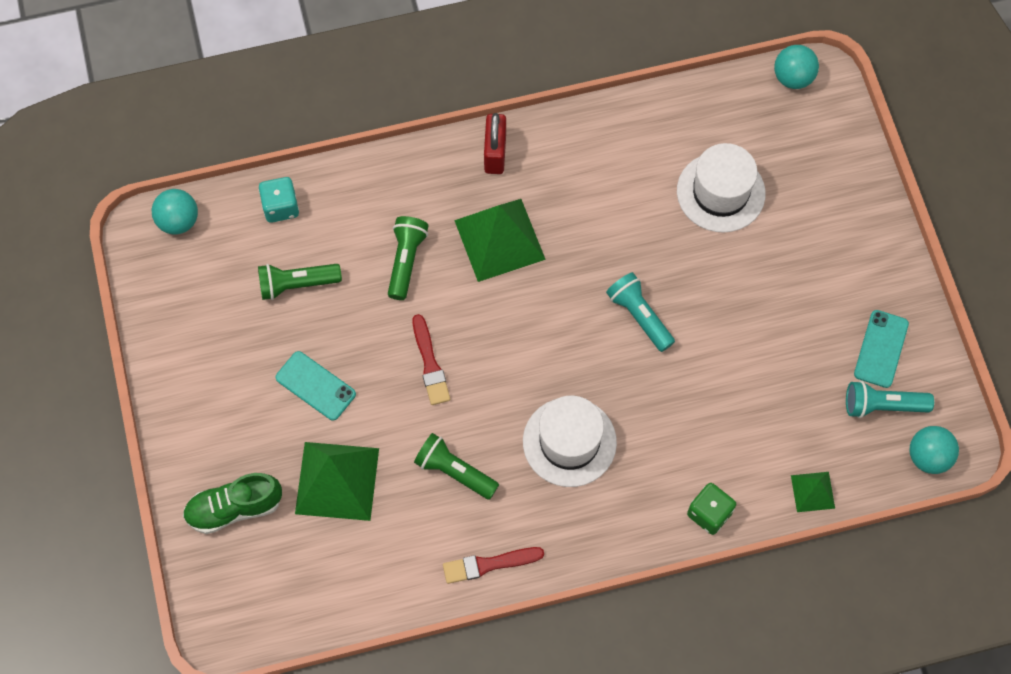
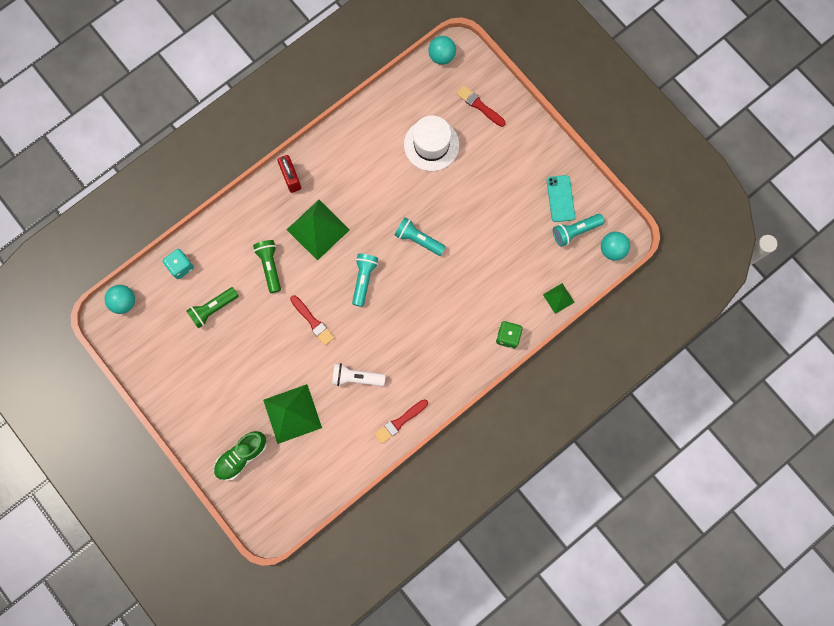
camera: 25 degrees left, 10 degrees up
(315, 386) = (253, 364): turquoise phone -> none
(454, 471) = (356, 377): green flashlight -> white flashlight
(532, 338) = (364, 279): none -> turquoise flashlight
(569, 442) = (412, 331): white hat -> none
(818, 168) = (479, 106): none -> red brush

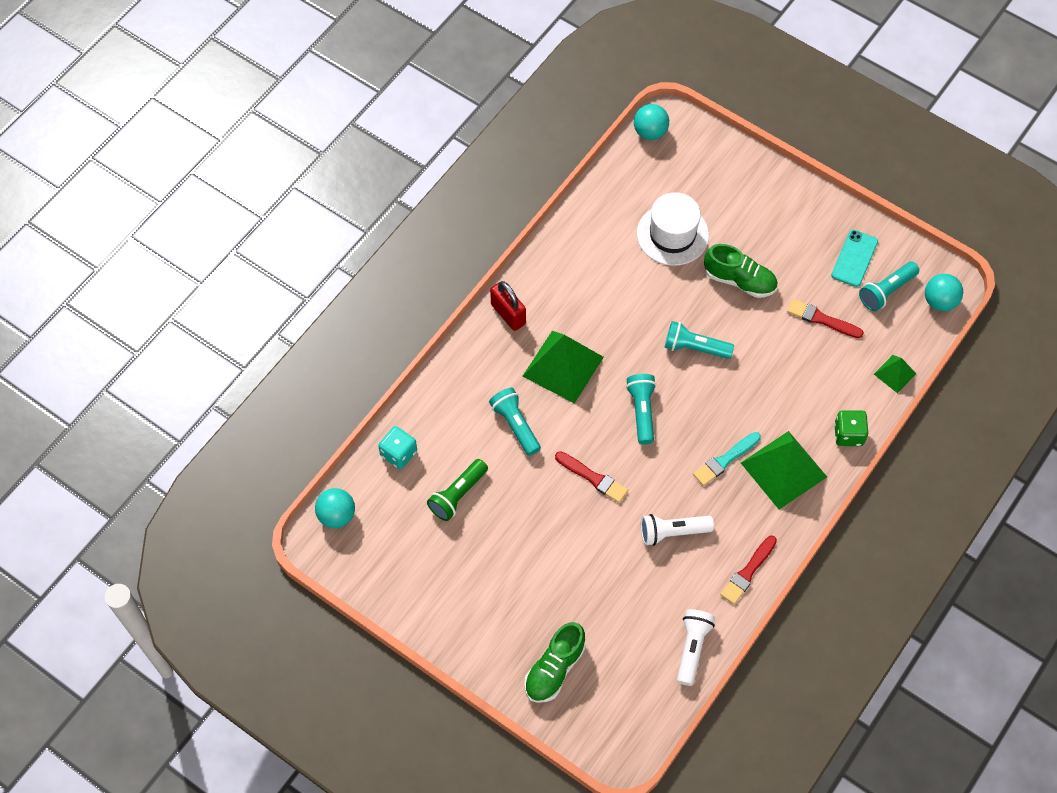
camera: 15 degrees left, 15 degrees down
(270, 266) = (515, 425): green flashlight -> turquoise flashlight
(292, 413) = (604, 597): green pyramid -> green pyramid (783, 469)
(342, 467) = (692, 648): none -> white flashlight
(412, 333) = (725, 460): none -> turquoise brush
(469, 194) = (739, 280): none -> green shoe
(479, 106) = (717, 177): red brush -> red brush (822, 319)
(560, 198) = (854, 258): turquoise phone -> turquoise phone turned 45 degrees clockwise

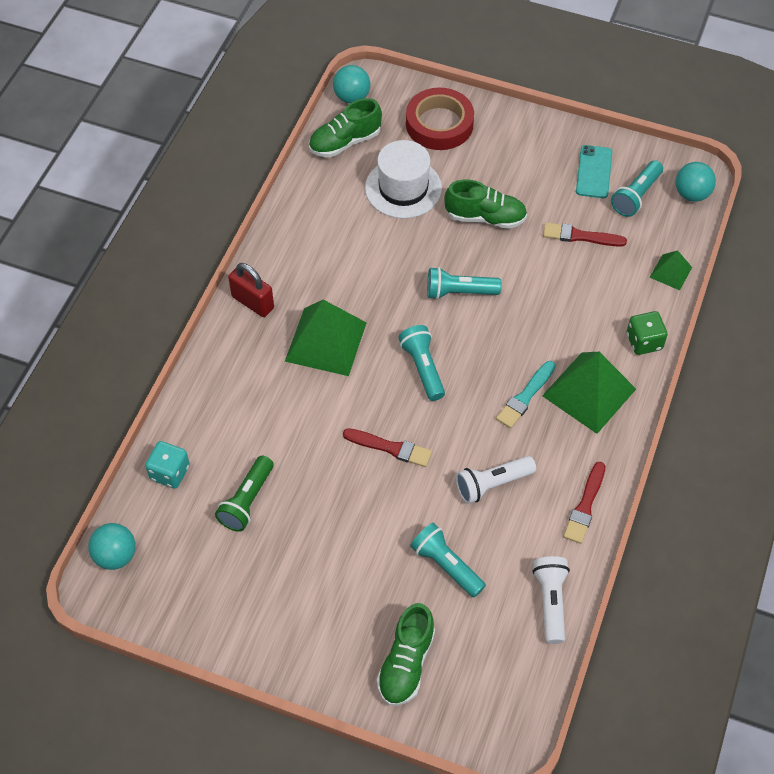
camera: 15 degrees left, 5 degrees down
(515, 425) = (291, 413): turquoise flashlight -> turquoise flashlight (446, 565)
(631, 176) = (345, 142): none -> green shoe
(724, 177) = (439, 124): none -> red tape

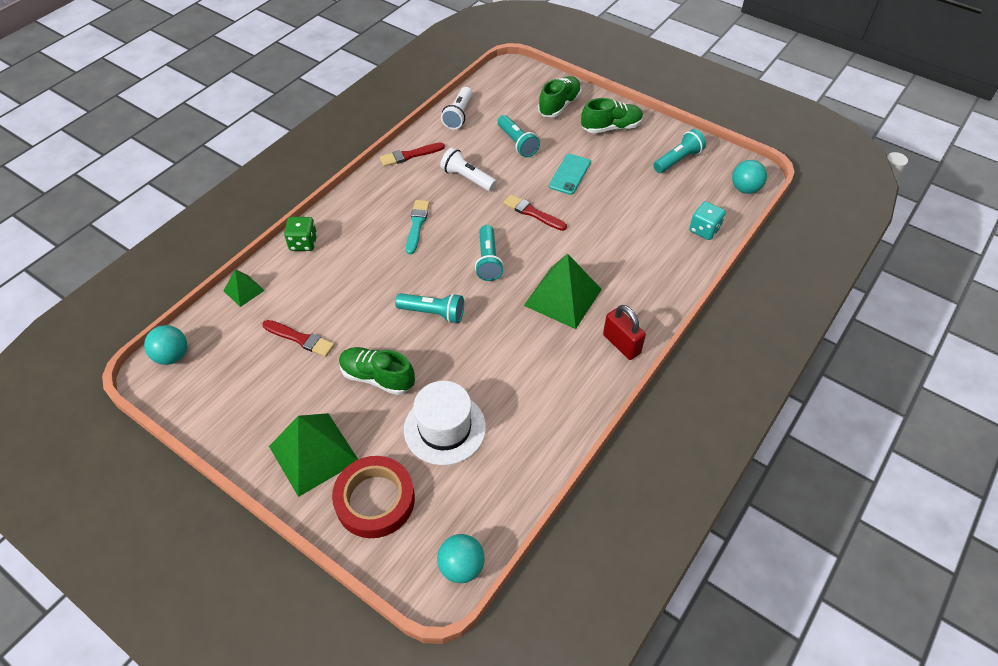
camera: 165 degrees left, 5 degrees down
(247, 501) = (647, 202): green flashlight -> none
(345, 142) = (488, 502): green shoe -> green shoe (611, 127)
(492, 484) = (467, 178): white flashlight -> white flashlight turned 135 degrees counterclockwise
(525, 396) = (417, 225): turquoise brush -> turquoise brush turned 45 degrees counterclockwise
(585, 505) = (410, 155): red brush -> red brush turned 150 degrees counterclockwise
(589, 392) = (367, 218): green pyramid -> green pyramid (313, 453)
(594, 172) = (247, 401): turquoise phone -> turquoise phone (570, 174)
(636, 196) = (224, 366): turquoise flashlight -> turquoise flashlight (678, 160)

